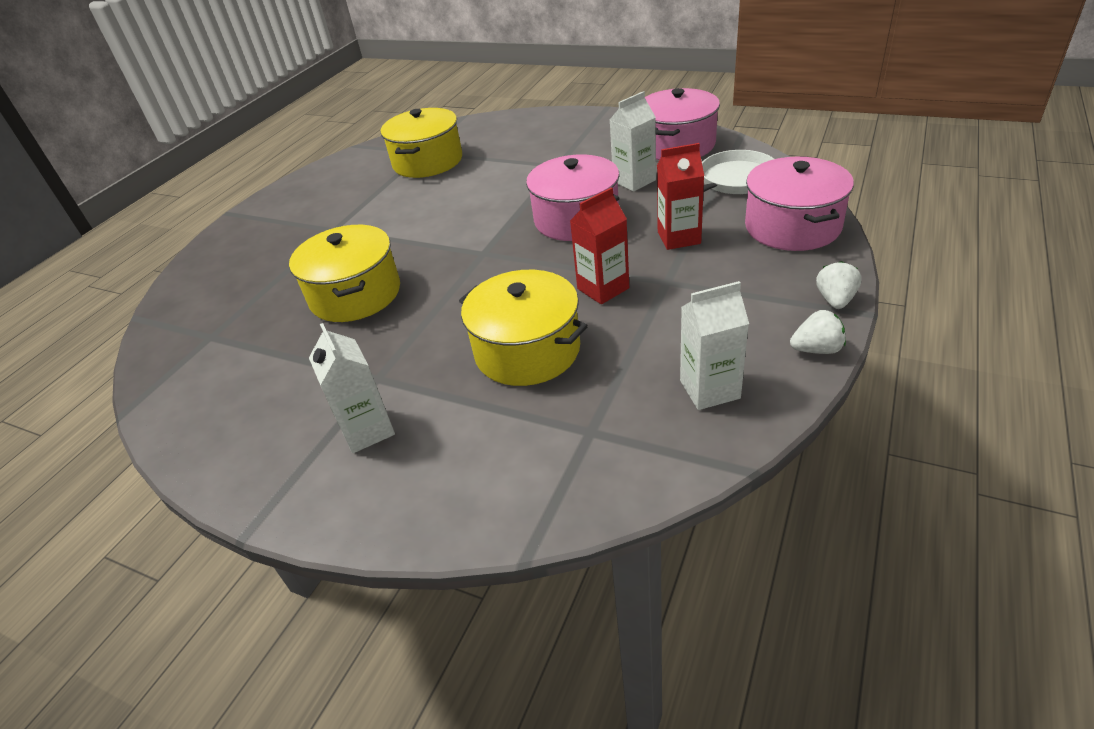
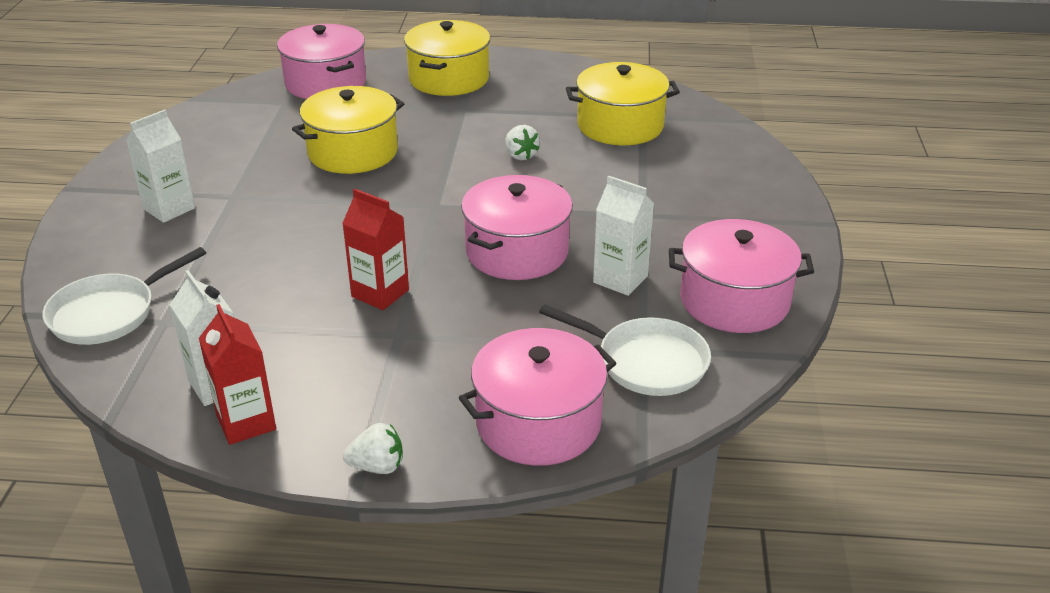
camera: 65 degrees right, 5 degrees down
(198, 307) = (326, 83): none -> pink pot
(527, 350) = (274, 266): yellow pot -> yellow pot (449, 79)
(556, 477) = (109, 313): none -> white pan
(679, 238) = (492, 332): red carton -> red carton (246, 422)
(816, 349) = (283, 455): white strawberry -> white strawberry (520, 155)

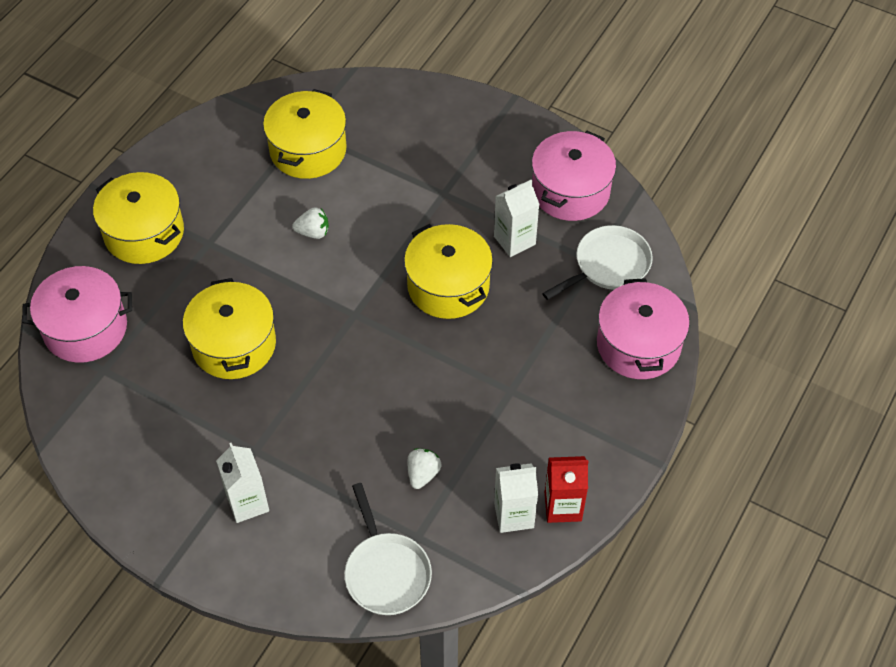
camera: 65 degrees left, 20 degrees up
(377, 466) = (639, 443): white strawberry -> white strawberry (423, 474)
(380, 293) = (455, 387): red carton -> none
(517, 251) = (448, 286): pink pot -> yellow pot

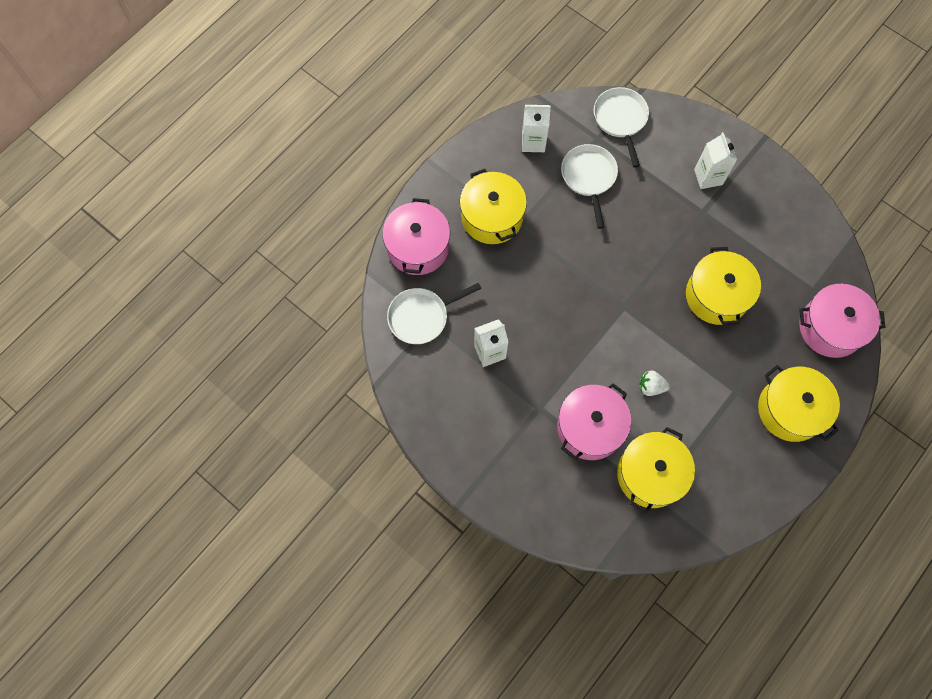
camera: 170 degrees left, 15 degrees up
(423, 474) = (589, 178): white strawberry -> white pan
(448, 286) = (549, 319): yellow pot -> yellow pot (492, 217)
(563, 506) = (500, 142): red carton -> none
(570, 191) = (433, 392): pink pot -> pink pot (590, 427)

